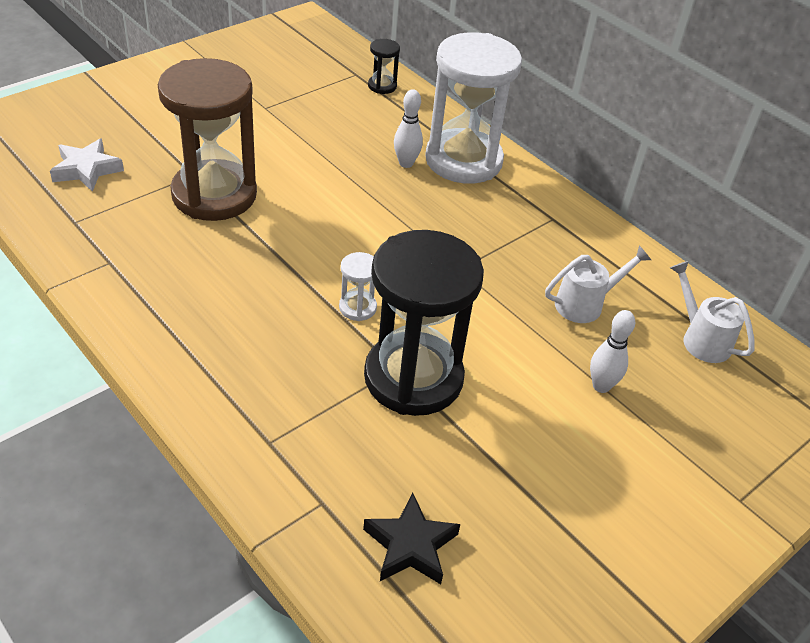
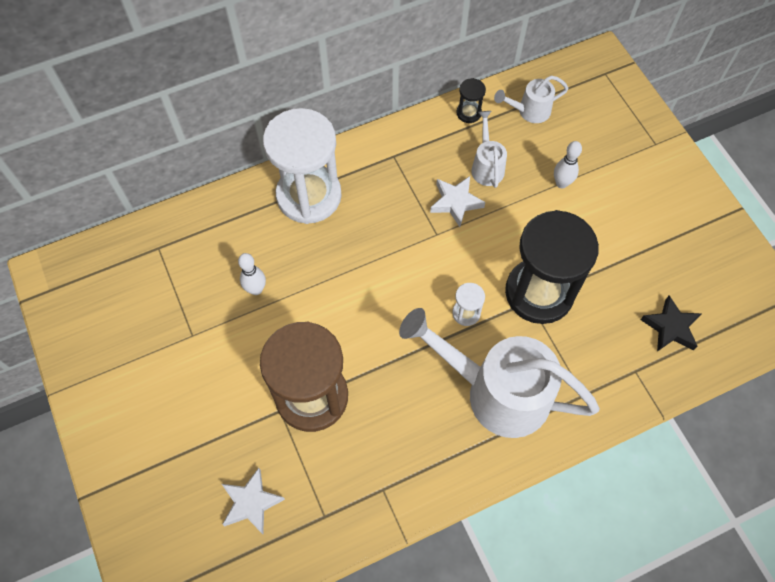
camera: 70 degrees left, 20 degrees up
(253, 348) = (496, 392): none -> white watering can
(382, 86) = (184, 230): black hourglass -> black hourglass (468, 113)
(406, 163) = (303, 239): white bowling pin -> white bowling pin (256, 289)
(515, 280) = (456, 202): none -> white star

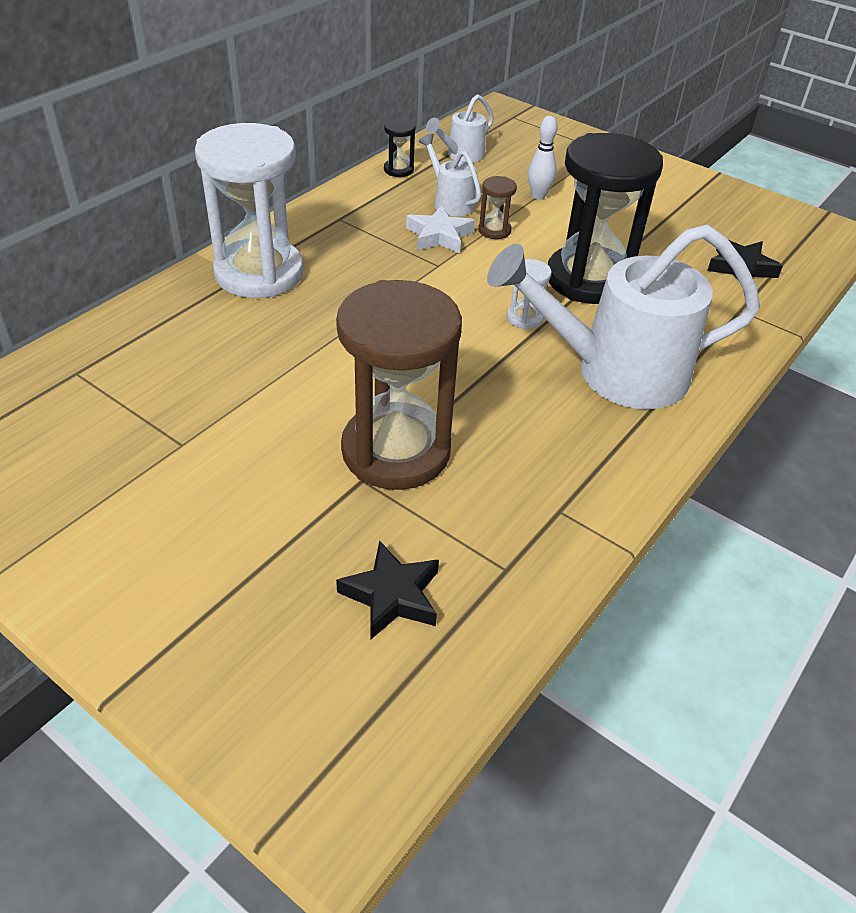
camera: 30 degrees left, 20 degrees down
(251, 503) = (392, 596): white star -> black star
(256, 289) = (246, 372): white bowling pin -> none
(501, 211) = (494, 230): none -> brown hourglass

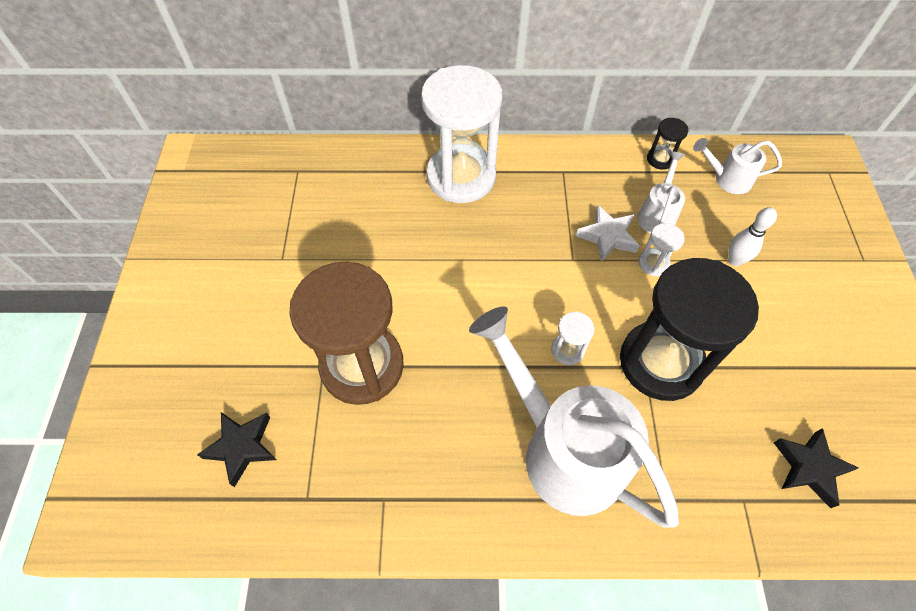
camera: 55 degrees right, 15 degrees up
(494, 230) = (653, 263): brown hourglass -> white hourglass

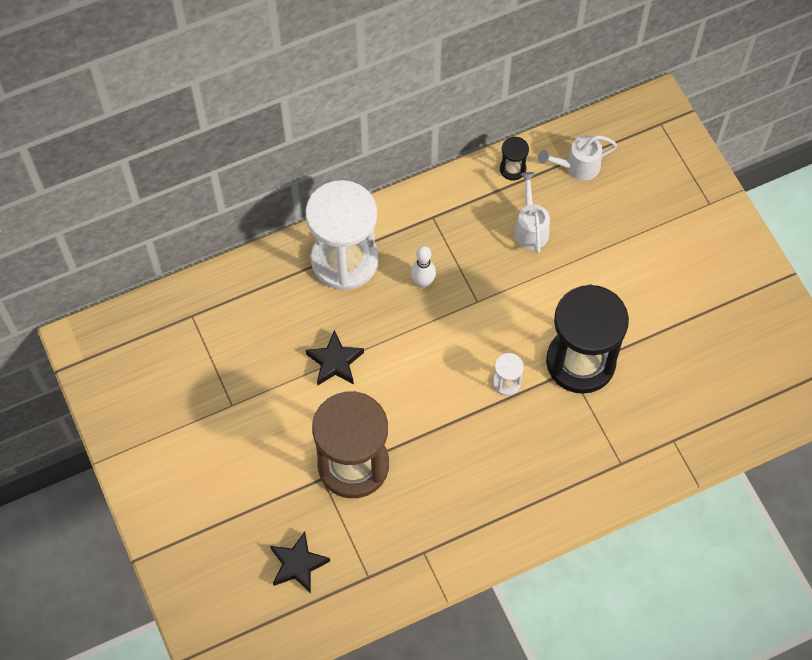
camera: 25 degrees left, 5 degrees up
(563, 449) = (535, 460): white watering can -> none
(607, 236) = (497, 267): white star -> none
(653, 263) = (544, 277): white hourglass -> none
(734, 260) = (608, 247): white bowling pin -> white bowling pin (423, 282)
(810, 468) = (711, 397): black star -> black star (335, 362)

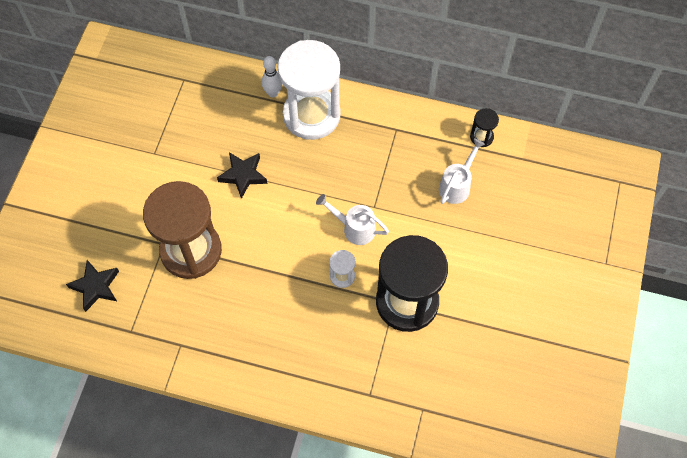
camera: 40 degrees right, 0 degrees up
(423, 282) = (349, 167): white bowling pin -> white bowling pin (273, 93)
(577, 167) = (529, 168): white watering can -> white watering can (354, 228)

